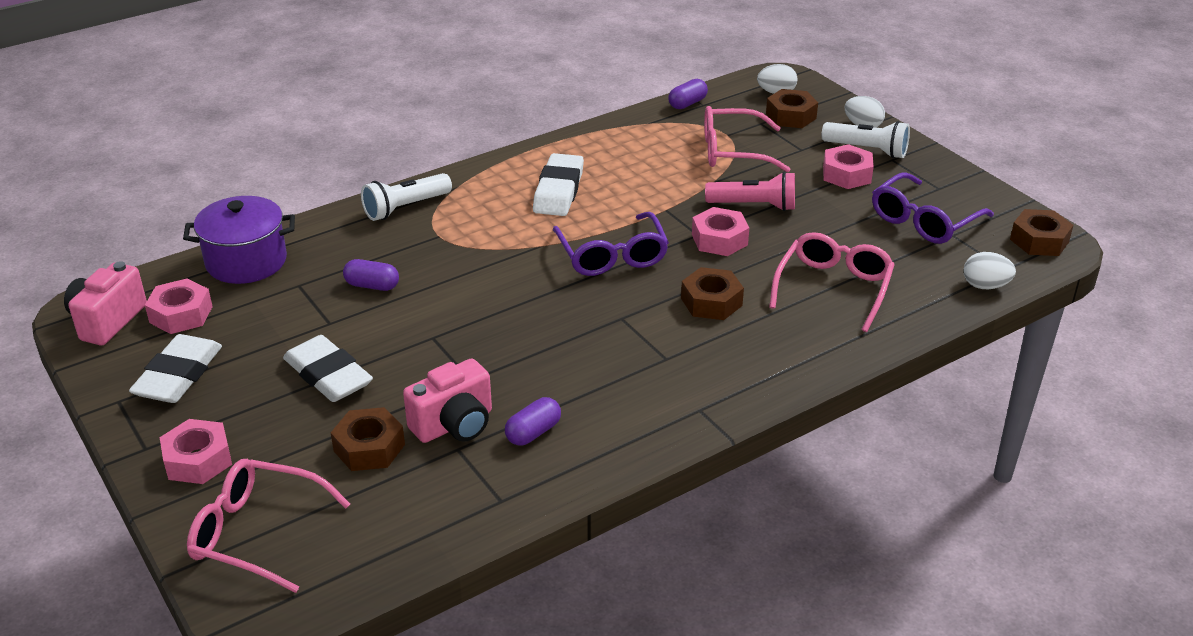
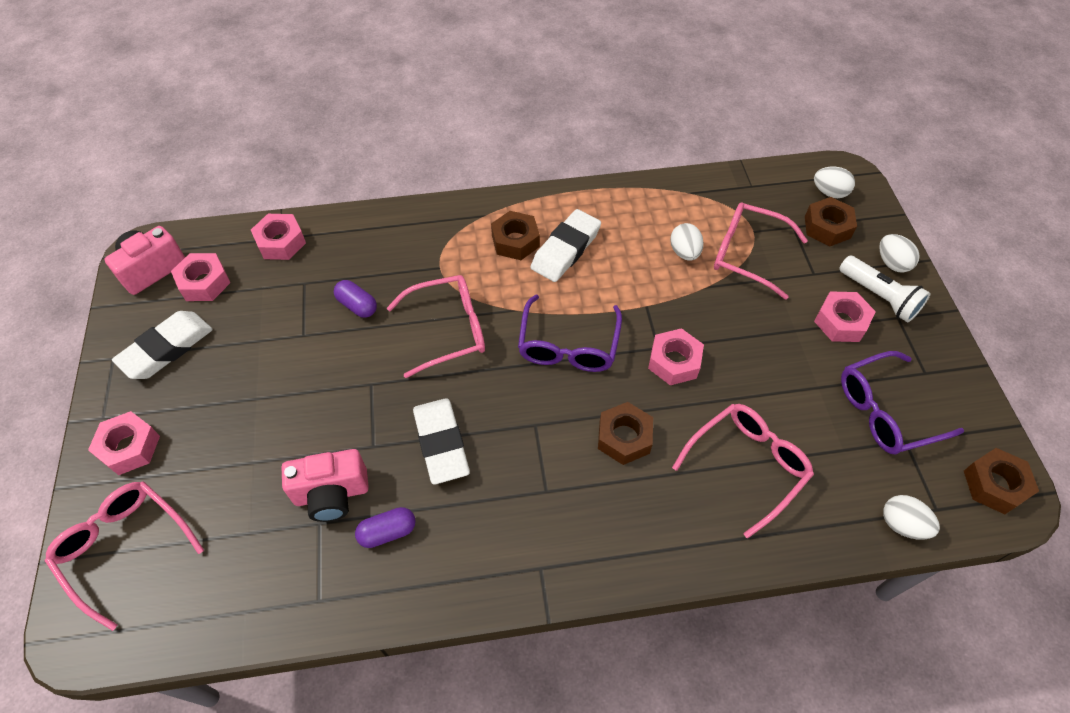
camera: 25 degrees right, 20 degrees up
(246, 261) = (281, 242): purple pot -> pink nut
(328, 375) = (270, 394): white eraser -> white eraser (441, 443)
(369, 448) = (254, 491): brown nut -> brown nut (515, 241)
(405, 208) = (431, 225): white flashlight -> none
(483, 277) = (448, 330): none -> pink glasses
(674, 164) = (684, 252): none -> white egg
(687, 103) = (737, 180): purple capsule -> none
(754, 205) = (729, 330): pink flashlight -> none

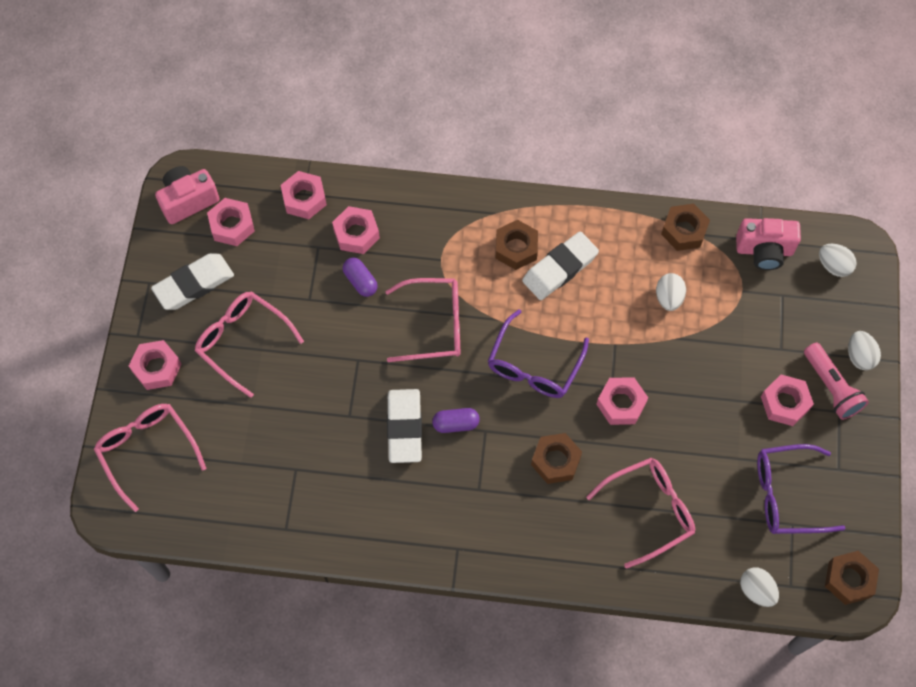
camera: 15 degrees right, 10 degrees up
(332, 494) = (309, 448): pink camera -> pink camera (764, 251)
(343, 262) = (356, 234): none -> pink nut
(387, 532) = (347, 490): purple capsule -> purple capsule (456, 424)
(747, 254) = (726, 314): pink glasses -> pink glasses (242, 342)
(827, 227) = (814, 304): brown nut -> brown nut (684, 231)
(879, 297) = (831, 387): white flashlight -> pink flashlight

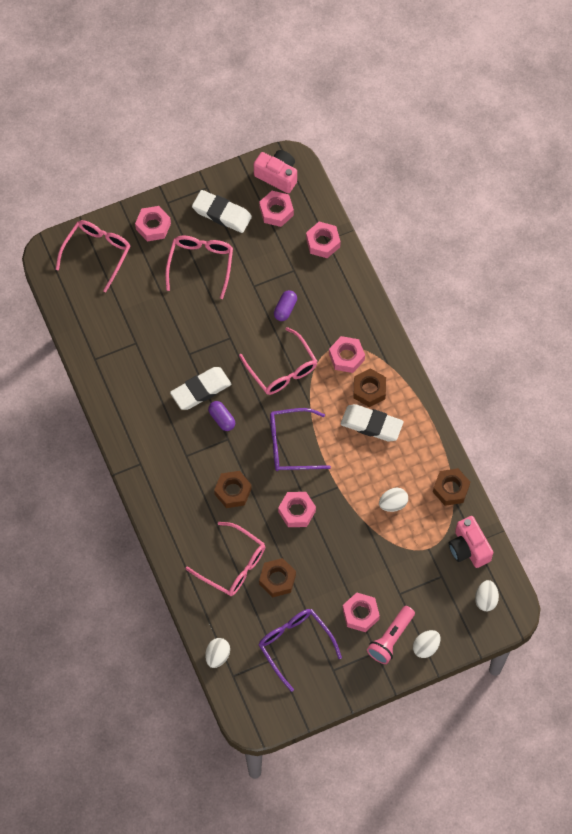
camera: 60 degrees right, 0 degrees up
(356, 234) = (317, 287): pink nut -> pink nut (346, 357)
(849, 579) = (259, 710): brown nut -> brown nut (277, 579)

